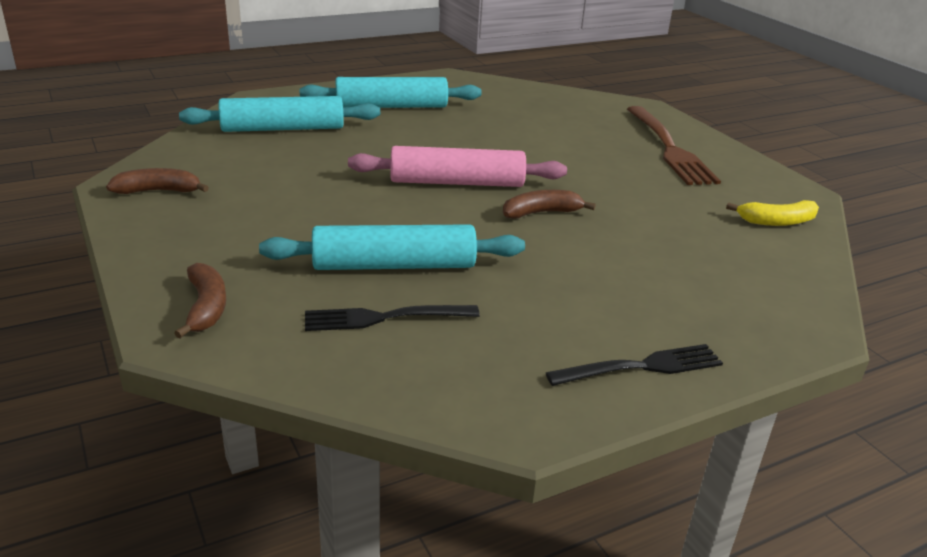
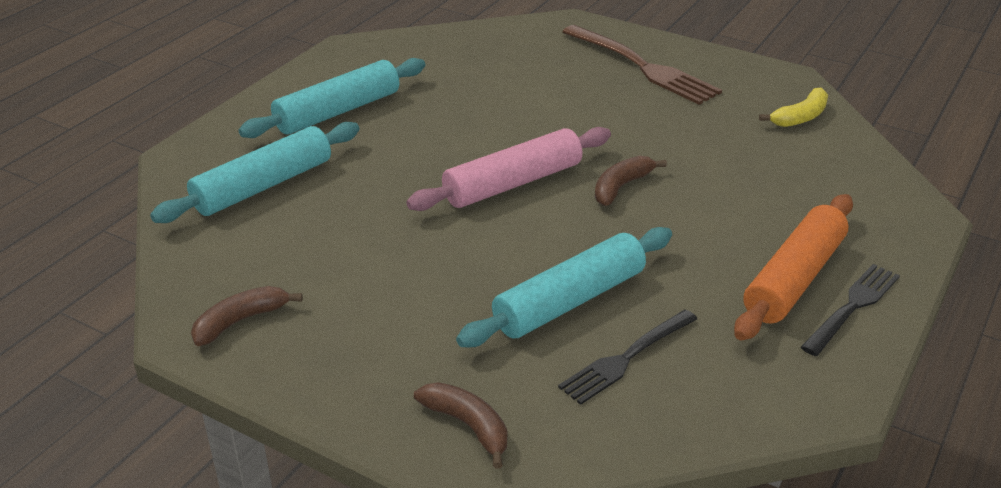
camera: 30 degrees left, 5 degrees up
(611, 325) = (793, 279): none -> orange rolling pin

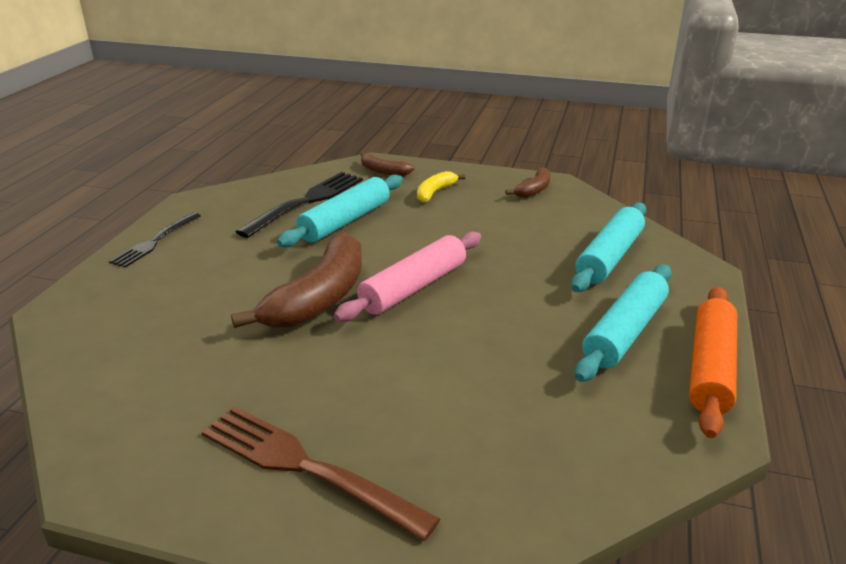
camera: 165 degrees right, 5 degrees down
(621, 187) = (319, 298): brown banana -> brown banana, size x2.05
(626, 358) = (306, 202): black fork -> black fork, size x1.58
(793, 279) = (190, 252): orange rolling pin -> orange rolling pin (710, 368)
(800, 117) = (113, 409): yellow banana -> yellow banana (435, 192)

